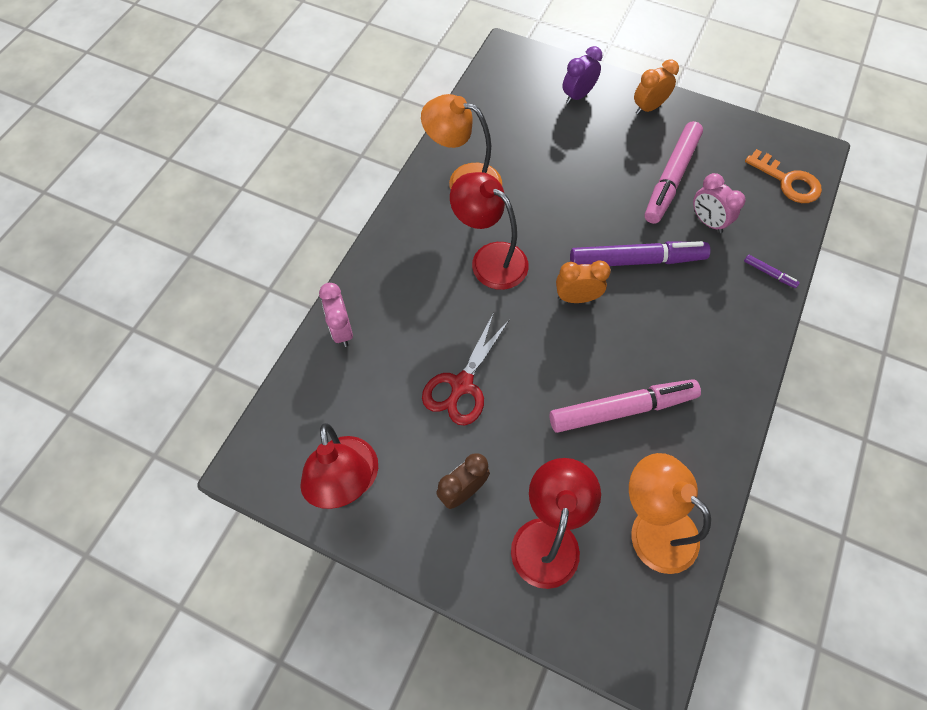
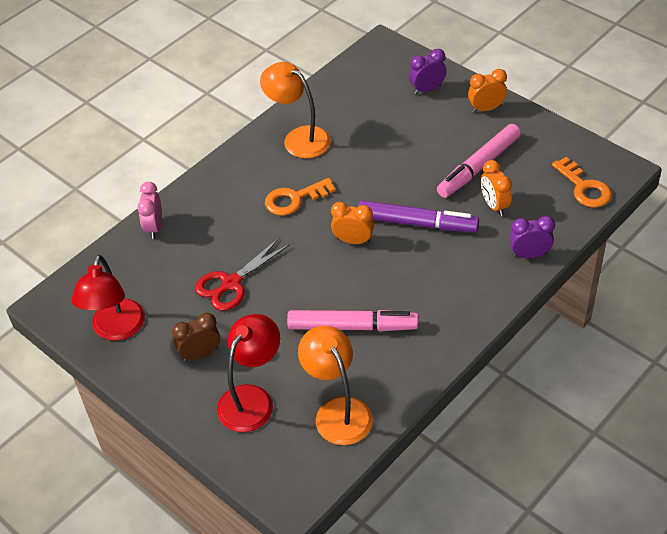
camera: 20 degrees right, 15 degrees down
(490, 259) = (294, 199): red lamp -> orange key
(707, 221) = (494, 205): pink clock -> orange clock
(769, 273) = (529, 255): purple marker -> purple clock

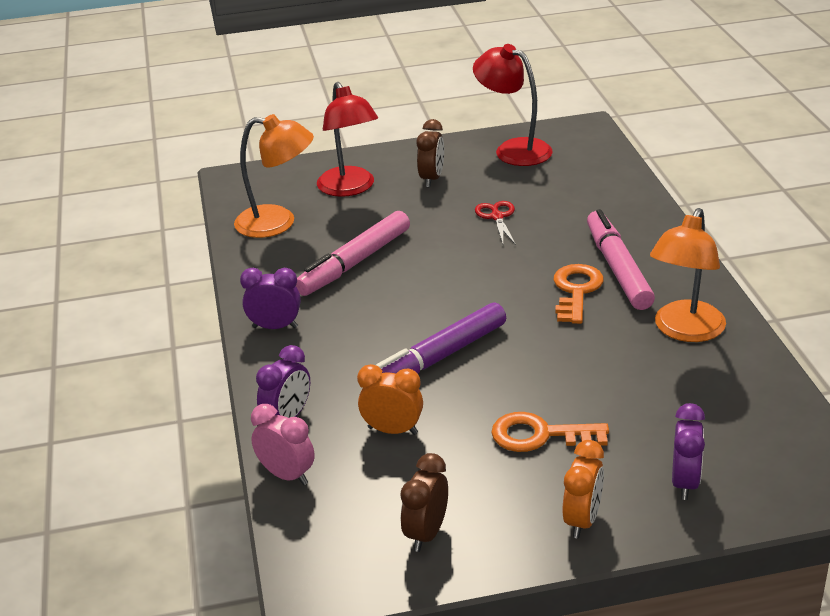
camera: 125 degrees right, 15 degrees down
(154, 227) = (629, 198): pink clock -> pink clock (287, 475)
(231, 283) = (497, 217): red scissors -> red scissors, size x0.65
(299, 138) = (685, 331): orange lamp -> orange lamp turned 135 degrees clockwise
(353, 241) = (465, 305): orange clock -> none
(459, 319) = (275, 327): none -> purple clock
(478, 167) = (473, 452): pink marker -> pink marker (618, 268)
(549, 152) = (426, 534): none -> brown clock
(584, 187) = (326, 528): orange key -> orange key (540, 435)

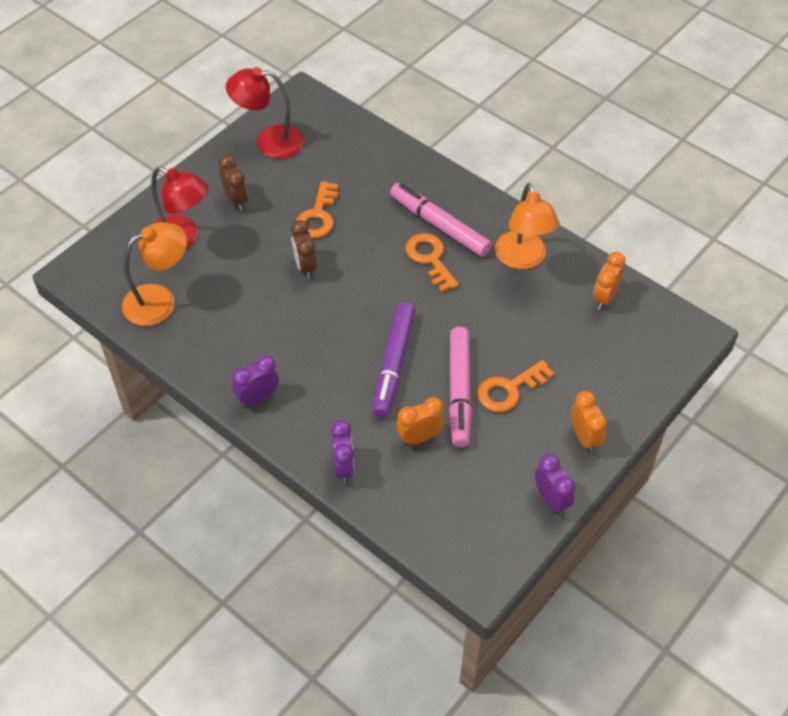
camera: 40 degrees left, 20 degrees up
(287, 475) = (387, 510): pink clock -> none
(354, 263) = (257, 310): pink marker -> pink marker (459, 391)
(426, 534) = (509, 500): brown clock -> brown clock (305, 267)
(497, 217) = (318, 216): red scissors -> orange key
(685, 483) = (615, 378): purple clock -> purple clock (551, 500)
(752, 404) = (604, 298): none -> orange clock

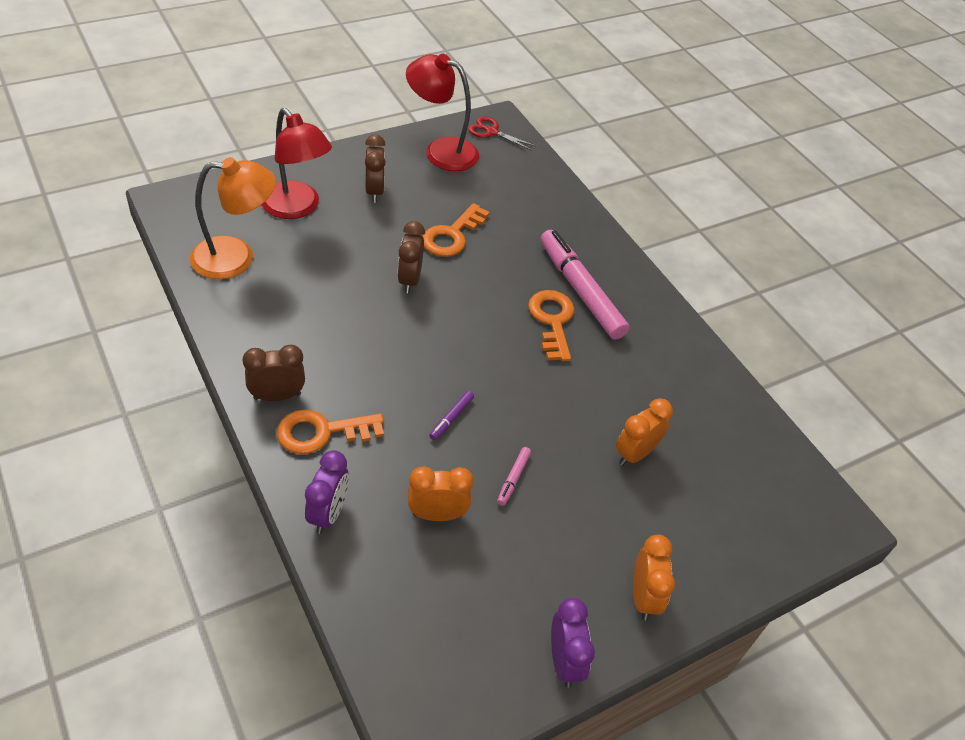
camera: 15 degrees right, 5 degrees down
(258, 398) = (277, 396): purple clock -> brown clock
(301, 108) = (491, 132): none -> red scissors
(393, 364) = (451, 418): purple marker -> purple marker, size x0.41
(459, 391) = (513, 479): pink marker -> pink marker, size x0.41
(509, 389) = (574, 500): orange key -> orange key (322, 432)
(523, 259) = (660, 359): orange lamp -> none
(604, 298) = (740, 437): orange clock -> orange clock (635, 454)

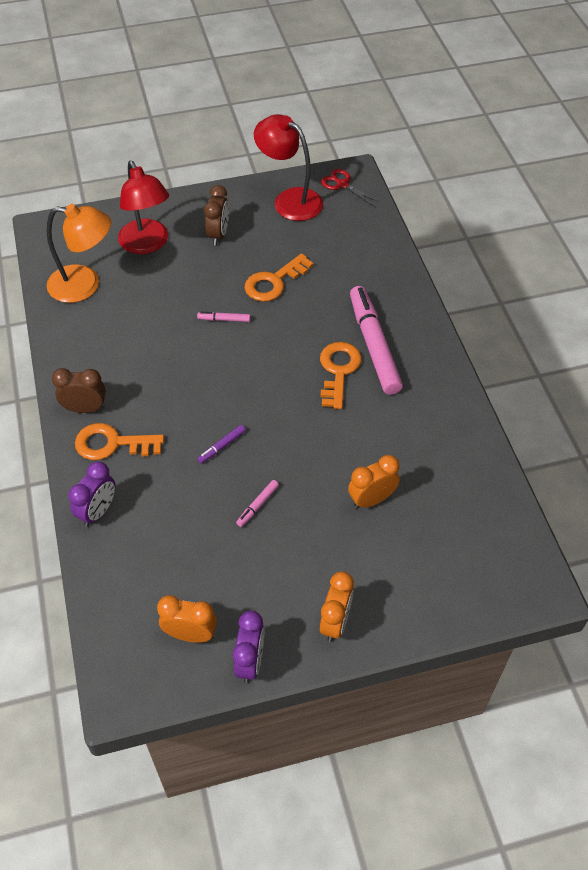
camera: 20 degrees right, 5 degrees up
(409, 280) = (224, 319): brown clock -> pink marker
(437, 514) = (185, 526): orange clock -> orange clock (190, 634)

